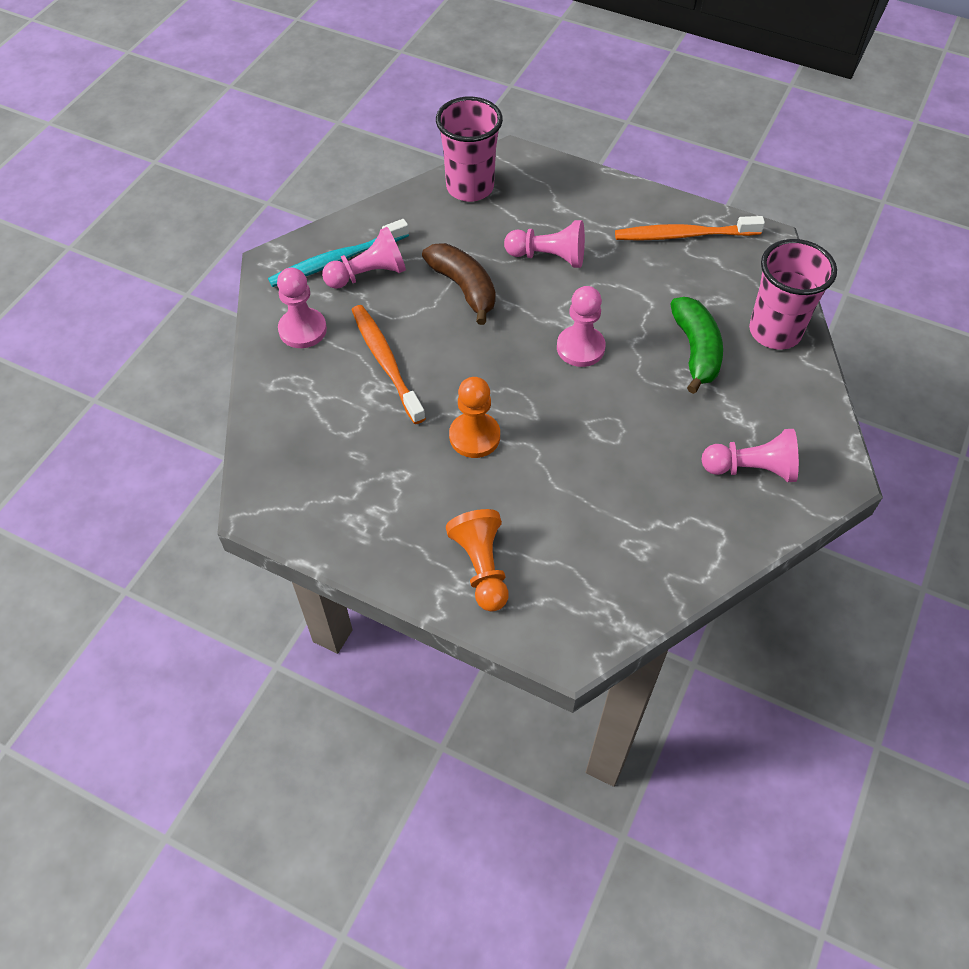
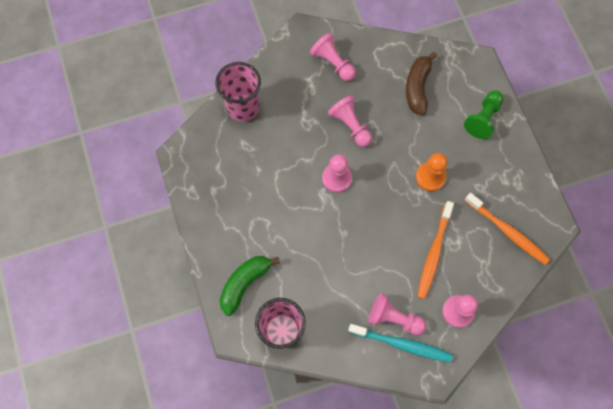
camera: 135 degrees left, 15 degrees up
(464, 288) = (354, 263): brown banana -> brown banana (417, 87)
(481, 567) = (483, 118): orange pawn -> green pawn
(548, 257) = (293, 243): pink pawn -> pink pawn (350, 125)
(684, 235) = (214, 194): orange toothbrush -> orange toothbrush (507, 231)
(696, 351) = (288, 130): green banana -> green banana (245, 283)

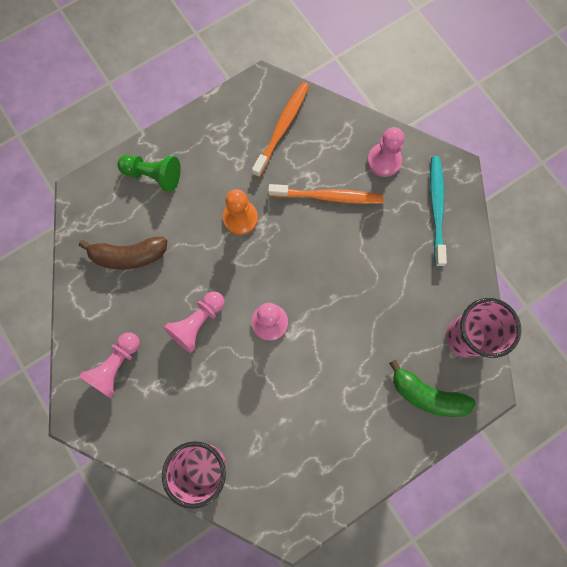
camera: 105 degrees left, 5 degrees up
(394, 318) = (412, 222): pink pawn -> none

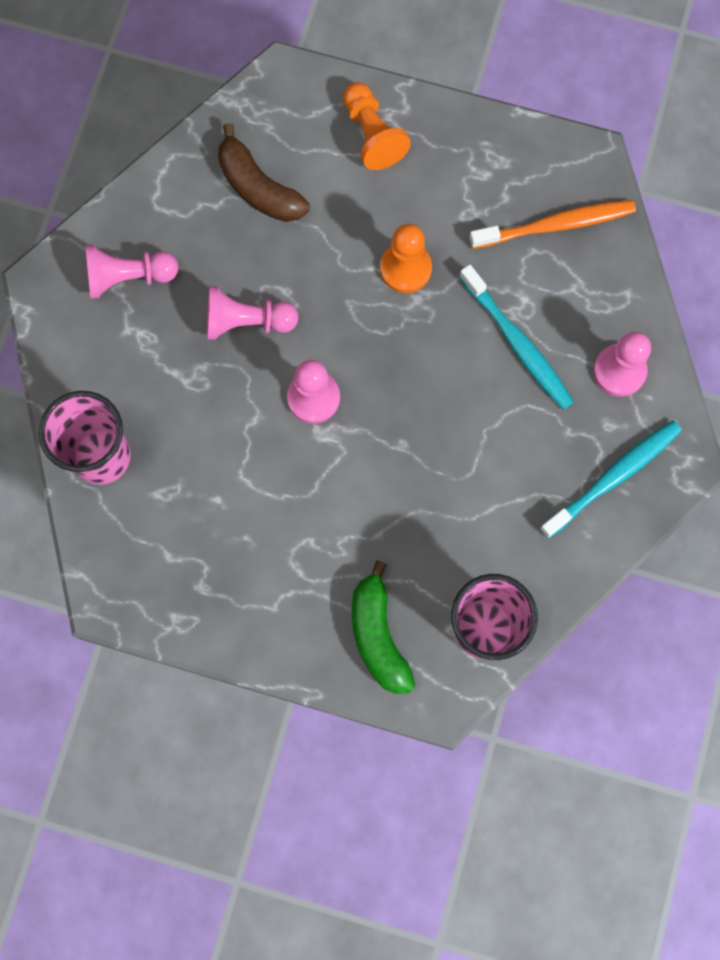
camera: 50 degrees right, 0 degrees up
(153, 175) = (372, 135): green pawn -> orange pawn
(328, 196) = (517, 343): orange toothbrush -> turquoise toothbrush

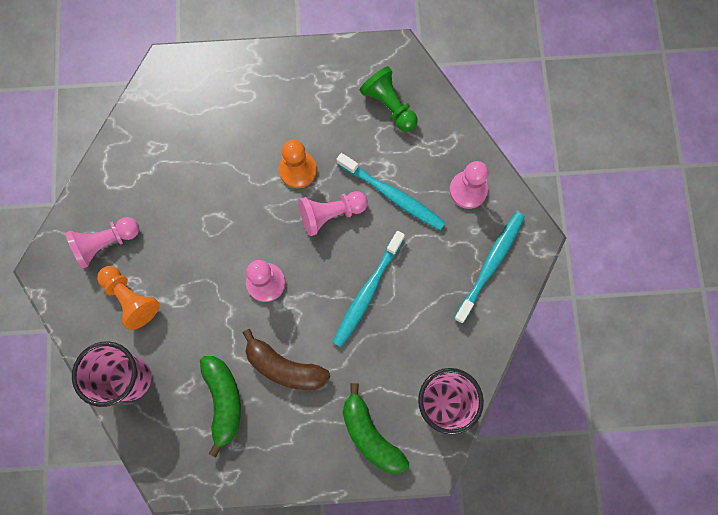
camera: 20 degrees left, 0 degrees up
(208, 526) = (223, 401): none -> green banana
(246, 322) = (200, 245): pink pawn -> pink pawn (331, 214)
(258, 187) = (176, 149): brown banana -> brown banana (284, 367)
(372, 135) = (242, 86): orange pawn -> orange pawn (131, 299)
(439, 456) = (367, 292): none -> turquoise toothbrush
(556, 225) = (389, 105): orange toothbrush -> green pawn

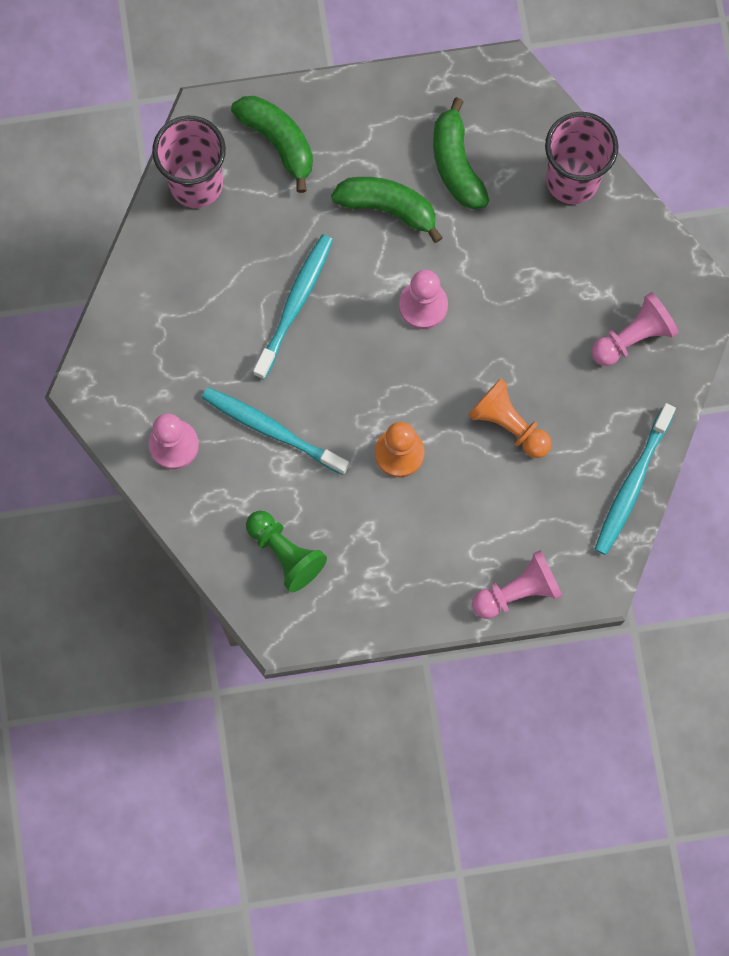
camera: 175 degrees right, 0 degrees up
(131, 299) = (588, 272): orange pawn -> orange pawn (508, 424)
(284, 367) = (388, 208): brown banana -> green banana
(331, 214) = (350, 398): pink pawn -> pink pawn (518, 591)
(490, 265) = (141, 351): turquoise toothbrush -> turquoise toothbrush (632, 484)

